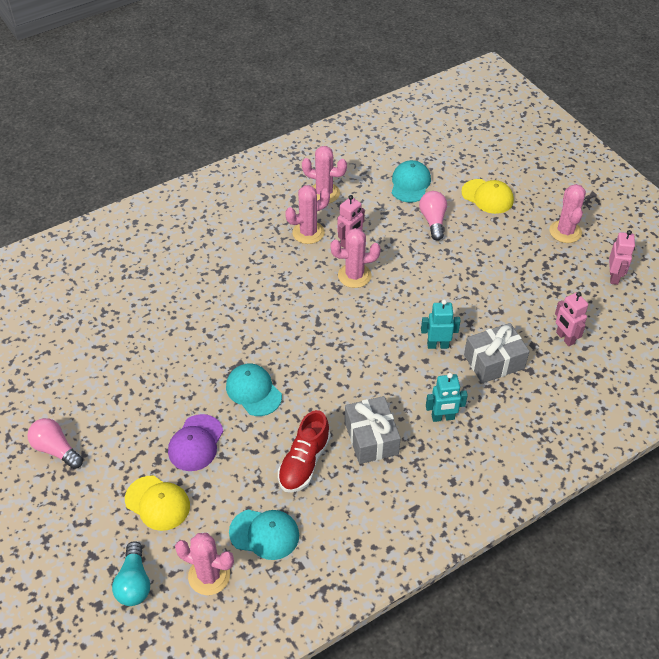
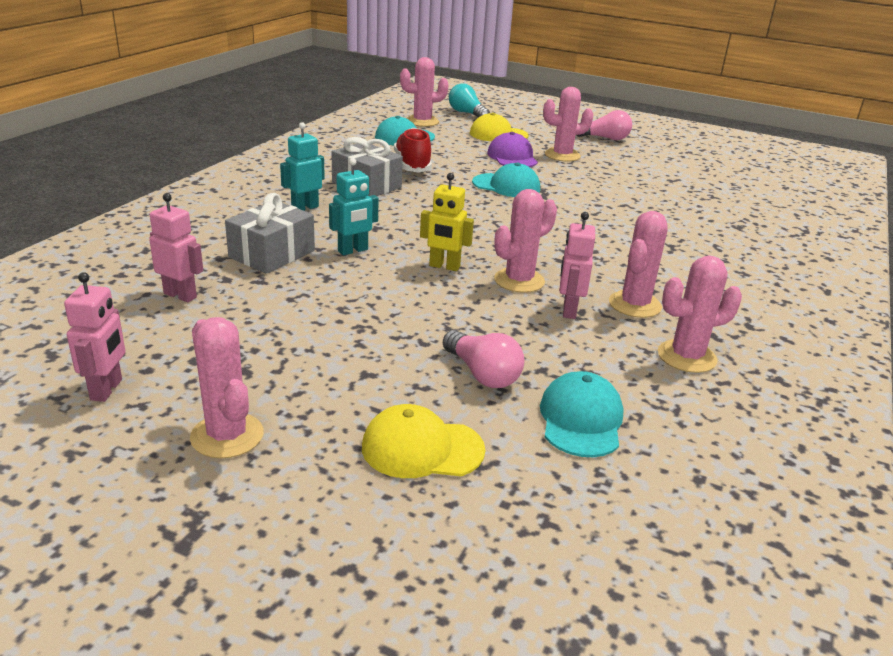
camera: 145 degrees right, 20 degrees down
(144, 428) = (562, 155): none -> pink cactus
(389, 306) = (444, 266): none -> yellow robot
(410, 184) = (581, 419): turquoise cap -> turquoise cap turned 150 degrees counterclockwise
(614, 277) = (107, 390): pink robot -> pink robot turned 150 degrees counterclockwise

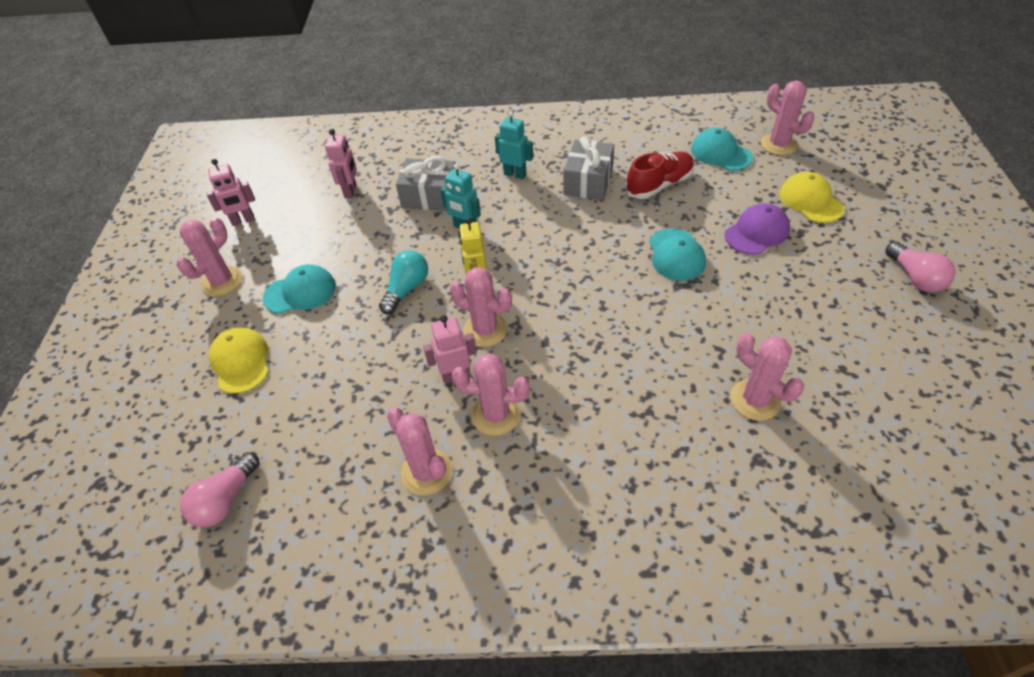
camera: 70 degrees right, 20 degrees up
(467, 113) = (845, 159): turquoise light bulb -> turquoise light bulb (406, 289)
(482, 374) = (334, 358): pink light bulb -> pink light bulb (226, 500)
(562, 155) = (809, 263): pink cactus -> pink cactus (755, 400)
(581, 419) = (304, 428): turquoise cap -> turquoise cap (300, 292)

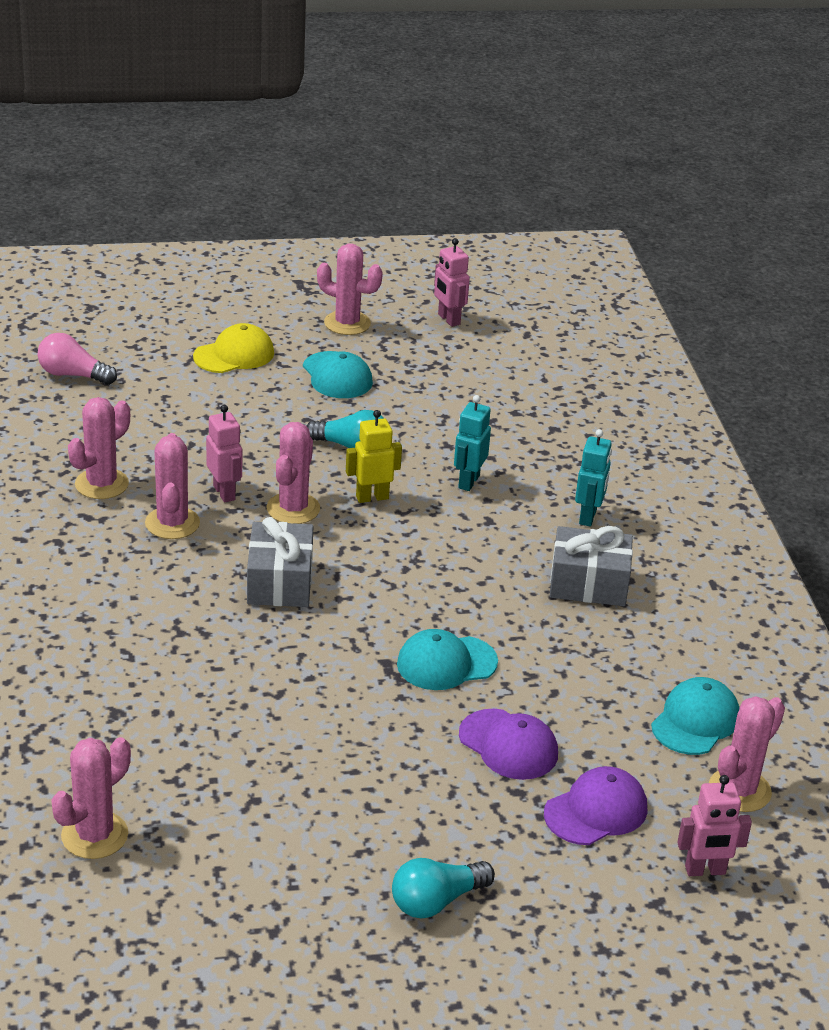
camera: 75 degrees right, 15 degrees down
(351, 191) = (520, 387): pink robot -> pink robot (705, 870)
(430, 196) = (523, 449): grey gift -> grey gift (279, 582)
(659, 185) = (597, 652): red shoe -> none
(755, 400) = (200, 717): pink cactus -> pink cactus (94, 835)
(810, 201) = (596, 811): yellow cap -> purple cap
(914, 277) = (436, 901): pink light bulb -> turquoise light bulb

